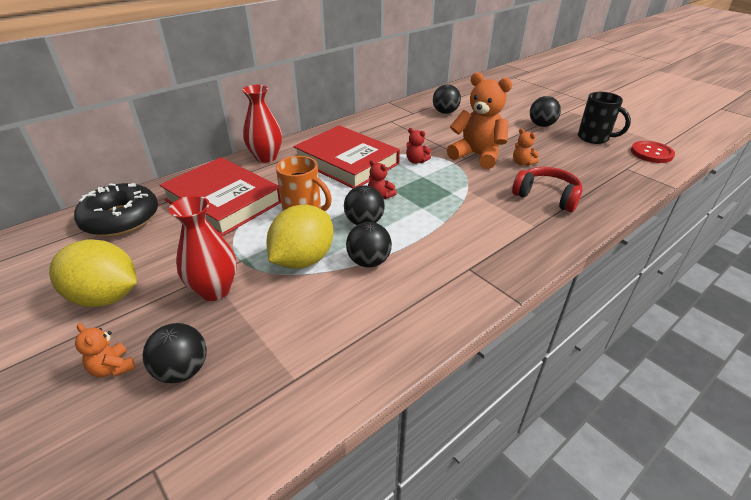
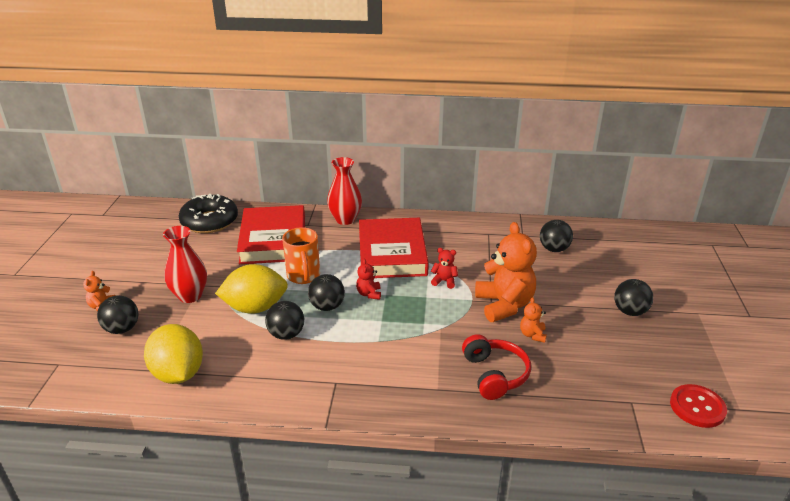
camera: 45 degrees right, 5 degrees down
(106, 297) = (145, 267): yellow lemon -> yellow lemon (178, 373)
(416, 161) = (444, 281): red teddy bear -> red teddy bear turned 120 degrees clockwise
(594, 138) = (662, 355): black mug -> none

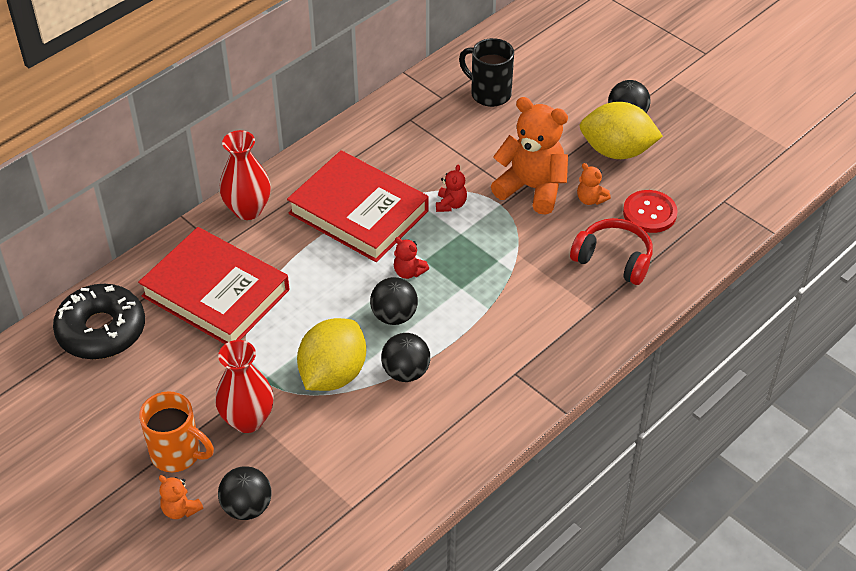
camera: 50 degrees left, 15 degrees up
(178, 373) = (379, 489): yellow lemon -> yellow lemon (616, 151)
(303, 276) = (319, 305): orange mug -> orange mug (177, 454)
(444, 281) = (451, 204): red teddy bear -> red teddy bear turned 135 degrees clockwise
(554, 249) = (489, 94): black ball -> black mug
(697, 407) = (764, 169): red button -> red button (649, 213)

